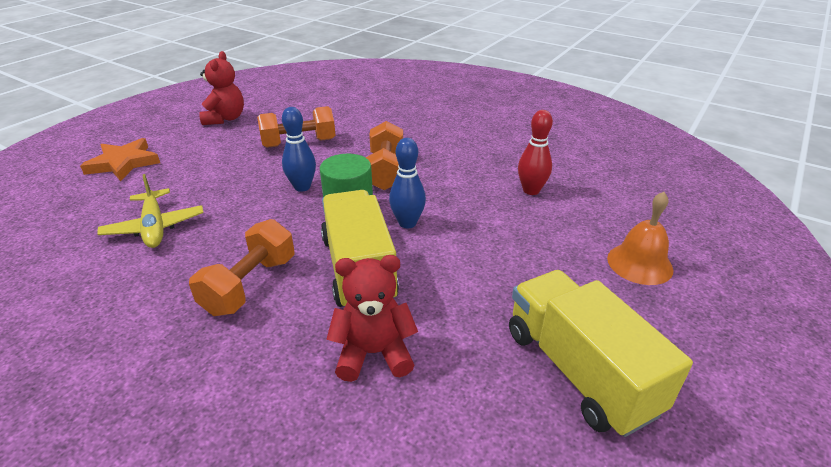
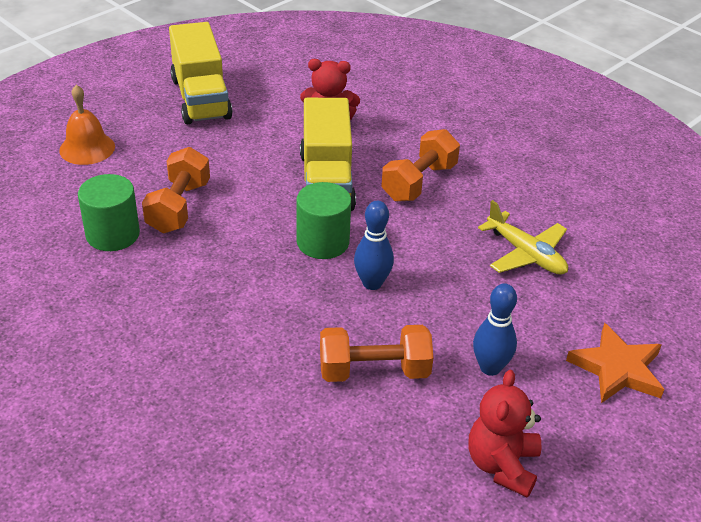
camera: 170 degrees left, 5 degrees up
(154, 227) = (526, 254): yellow plane -> yellow plane turned 150 degrees clockwise
(385, 171) = (266, 292): orange dumbbell -> orange dumbbell (179, 207)
(407, 223) = (267, 217): blue bowling pin -> blue bowling pin (490, 367)
(531, 190) = (113, 234): red bowling pin -> green cylinder

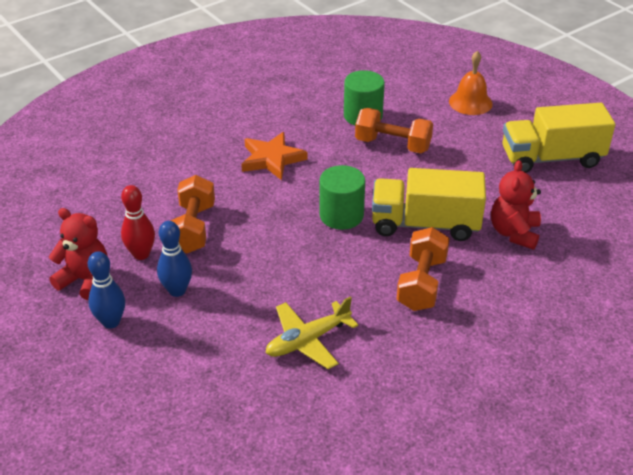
camera: 100 degrees right, 0 degrees up
(372, 283) = (286, 237): blue bowling pin -> blue bowling pin (111, 322)
(419, 182) = (422, 283): orange dumbbell -> orange dumbbell turned 60 degrees clockwise
(436, 415) = (141, 254): none -> red bowling pin
(617, 369) = (151, 370): orange star -> orange star (272, 159)

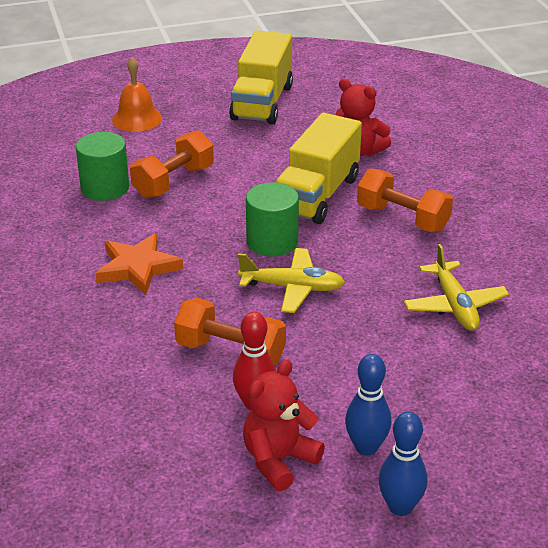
camera: 70 degrees left, 5 degrees down
(177, 290) = (336, 384): blue bowling pin -> blue bowling pin (400, 507)
(285, 241) = (292, 288): none -> yellow plane

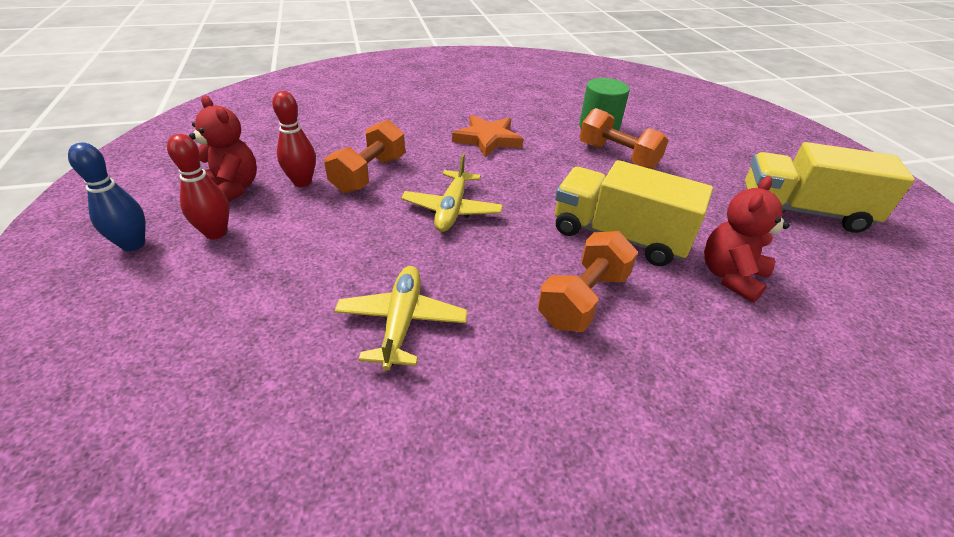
camera: 90 degrees right, 5 degrees up
(137, 119) = (719, 141): orange bell -> none
(272, 242) = (527, 202): green cylinder -> none
(366, 447) = (216, 233): blue bowling pin -> red bowling pin
(454, 305) = (402, 322): yellow plane -> yellow plane turned 105 degrees clockwise

